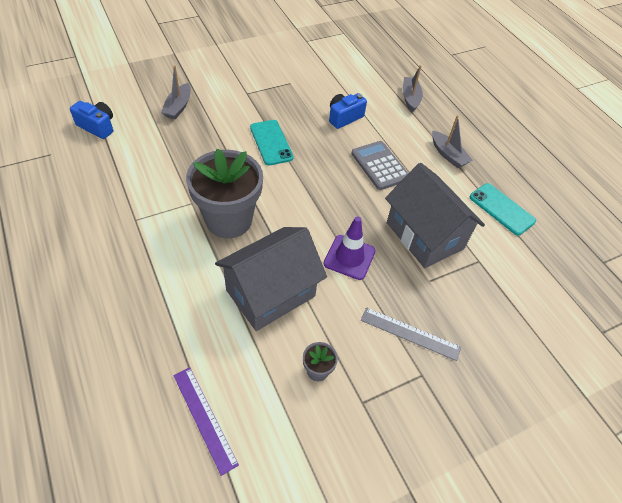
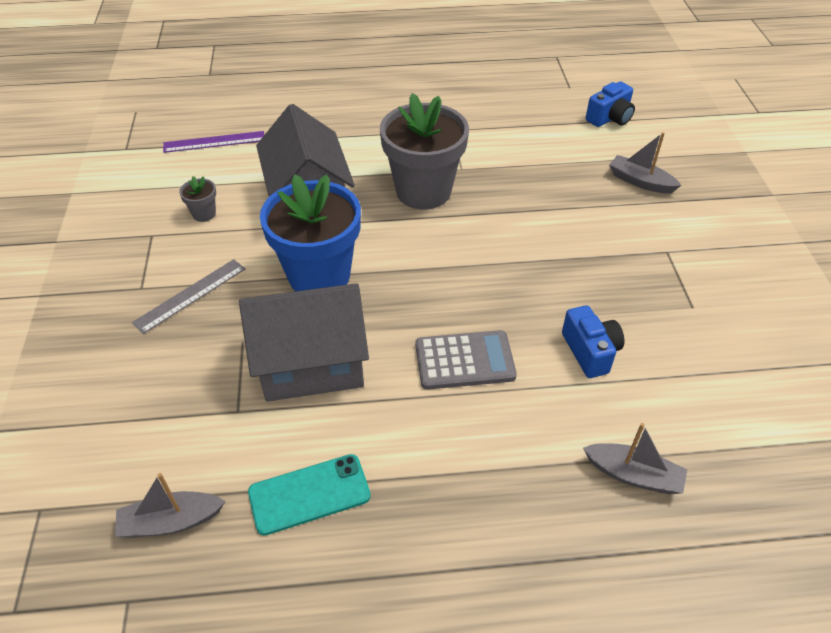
camera: 115 degrees right, 5 degrees down
(271, 142) = (548, 253): turquoise phone -> none
(349, 257) = (319, 276): purple traffic cone -> blue flower pot
(448, 155) = (460, 470): grey boat -> grey boat (171, 521)

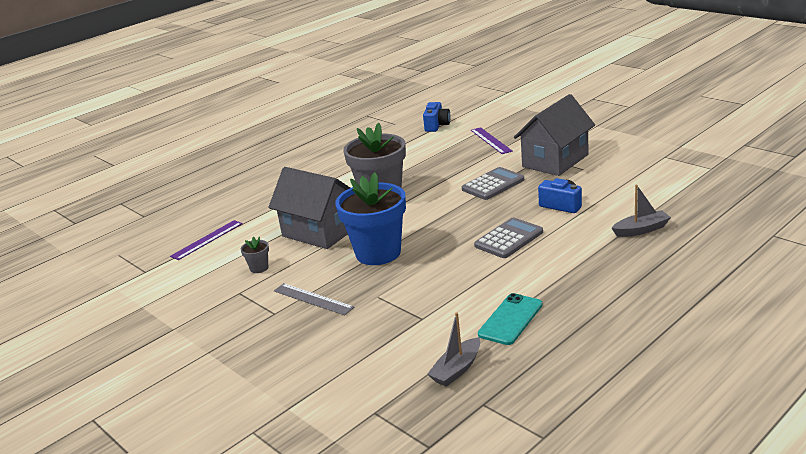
camera: 35 degrees left, 20 degrees down
(190, 295) = (313, 299): grey ruler -> grey ruler turned 60 degrees counterclockwise
(311, 364) = (432, 282): grey house -> grey house (555, 161)
(555, 257) = (493, 184): none -> grey calculator
(640, 181) = (490, 140): grey boat -> purple ruler

